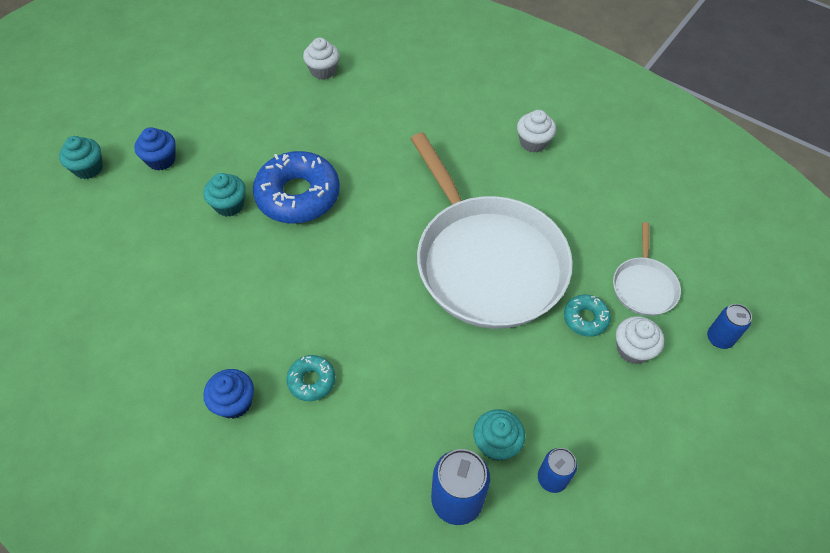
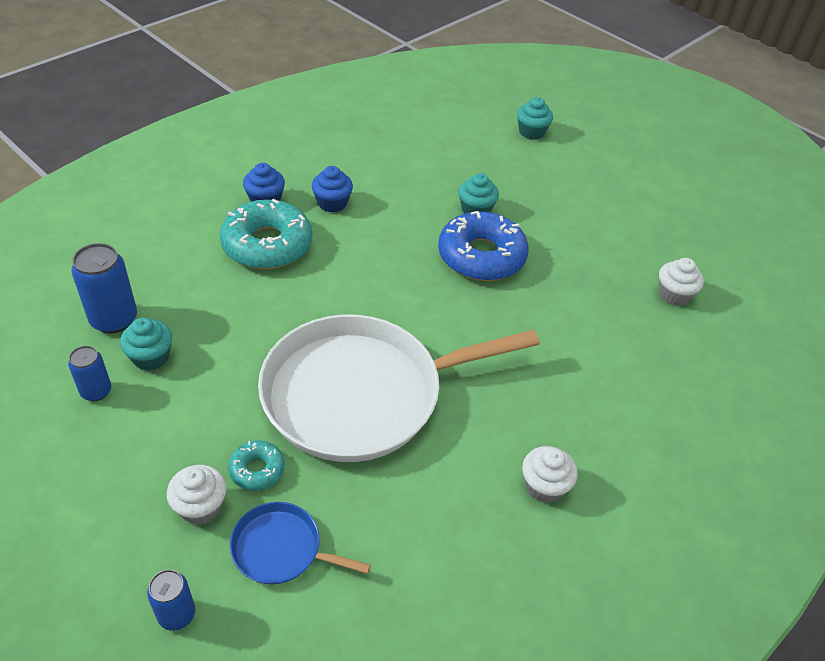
camera: 95 degrees right, 10 degrees down
(161, 160) = (538, 172): blue cupcake -> blue cupcake (332, 203)
(311, 380) = (267, 244): turquoise donut -> turquoise donut, size x2.08
(644, 286) = (281, 549): white pan -> blue pan

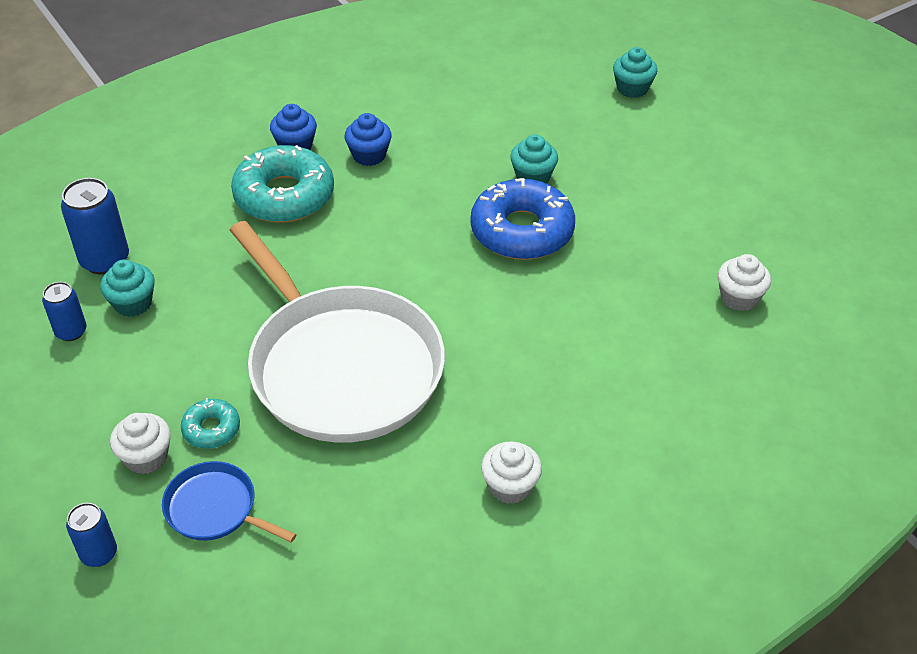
camera: 15 degrees right, 0 degrees up
(361, 394) = (341, 366): white pan -> white pan turned 120 degrees counterclockwise

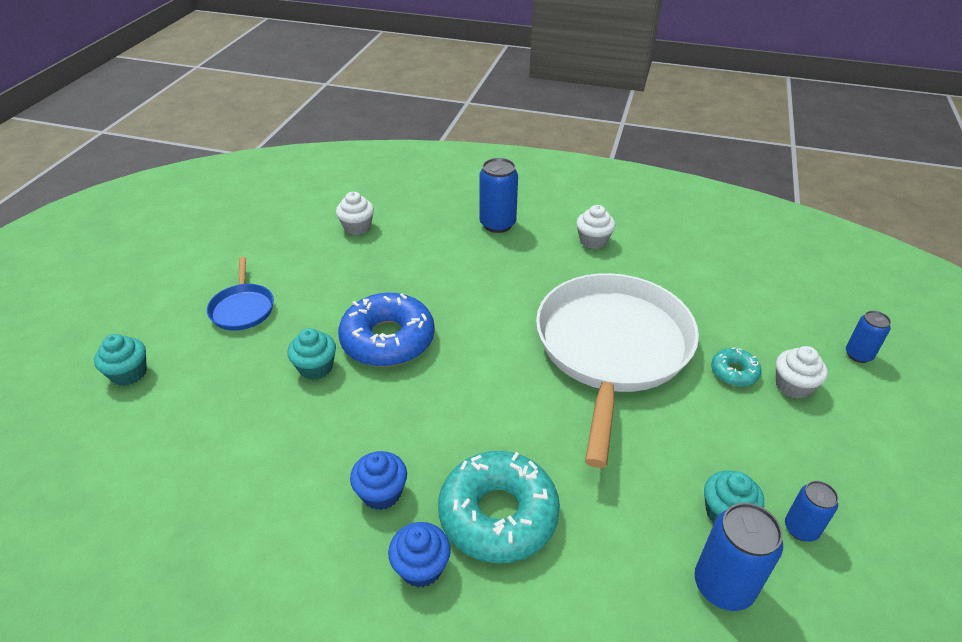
camera: 130 degrees left, 5 degrees down
(215, 508) = (766, 330): blue pan -> blue pan (242, 308)
(633, 420) = (497, 224): none -> blue can

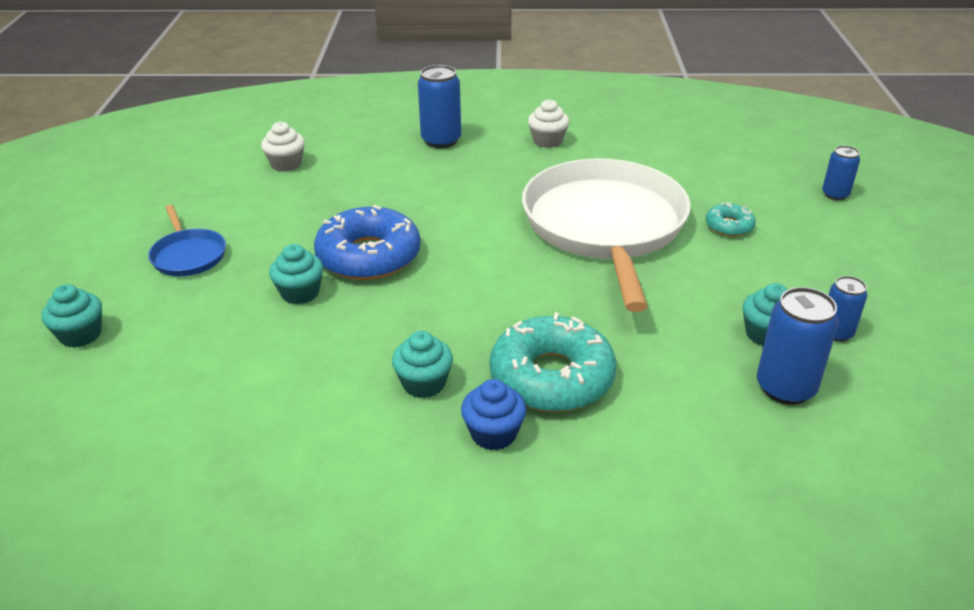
camera: 15 degrees left, 5 degrees down
(381, 493) = (424, 383): blue cupcake -> turquoise cupcake
(793, 386) = (787, 228): white cupcake -> none

